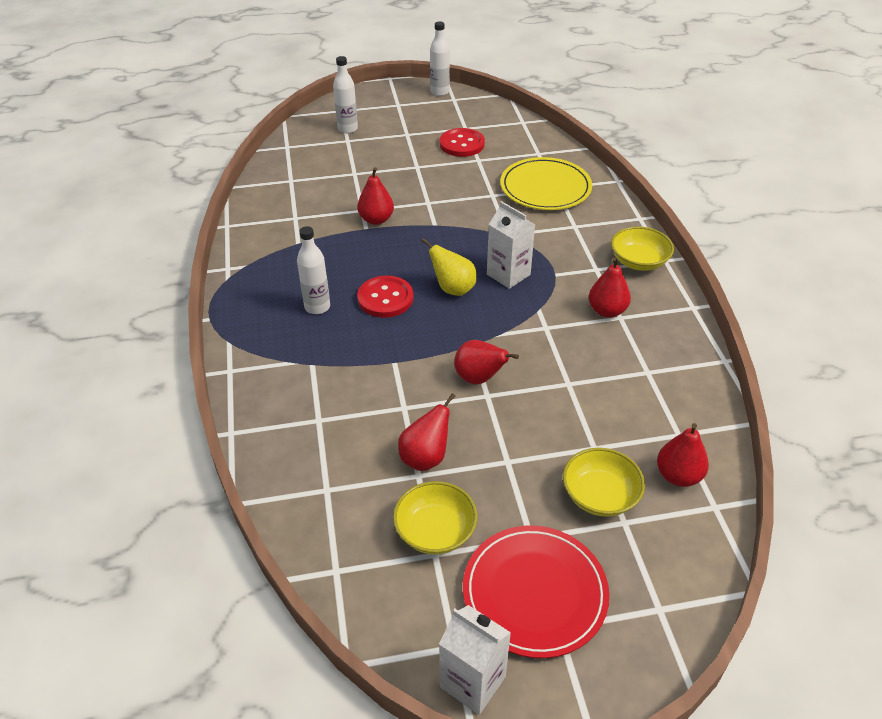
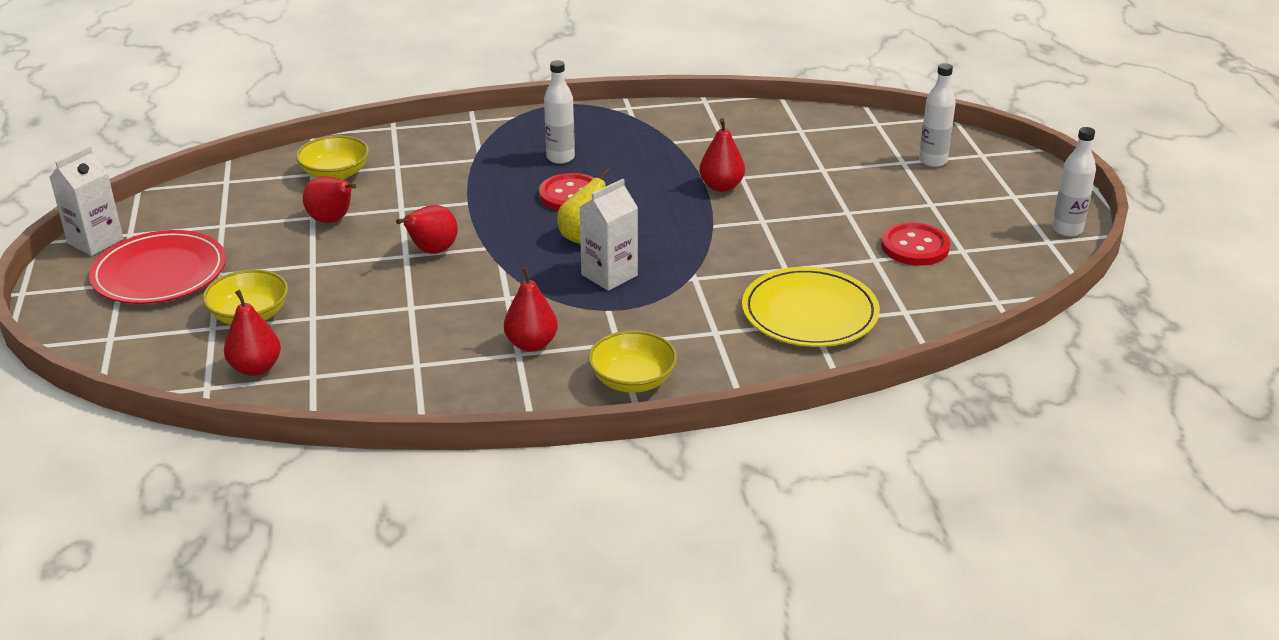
camera: 90 degrees right, 10 degrees down
(435, 531) = (245, 225): yellow bowl -> yellow bowl (335, 174)

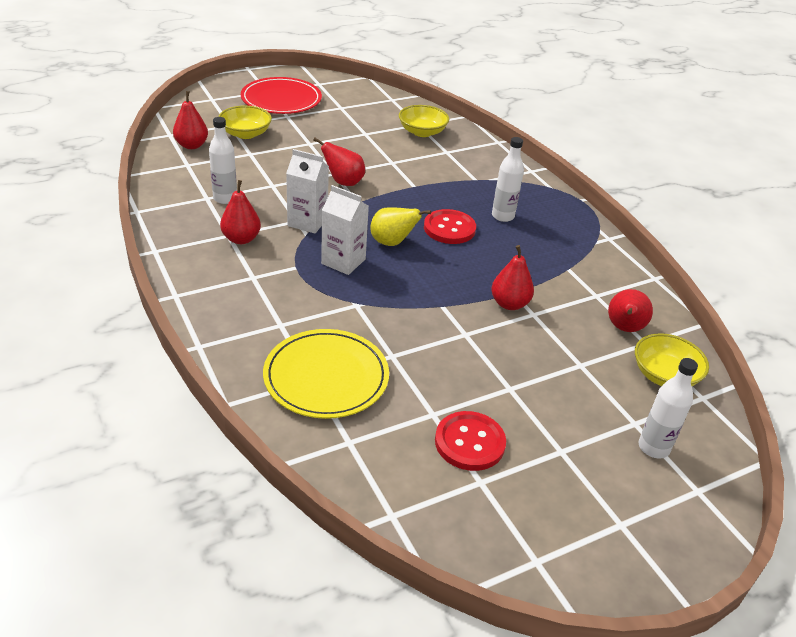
camera: 70 degrees right, 5 degrees up
(95, 241) = (306, 76): white carton -> white carton (307, 222)
(332, 220) = (364, 141): red pear -> red pear (624, 328)
(632, 380) = (205, 290): yellow bowl -> yellow bowl (664, 375)
(1067, 230) = (573, 580): white bottle -> white bottle (225, 198)

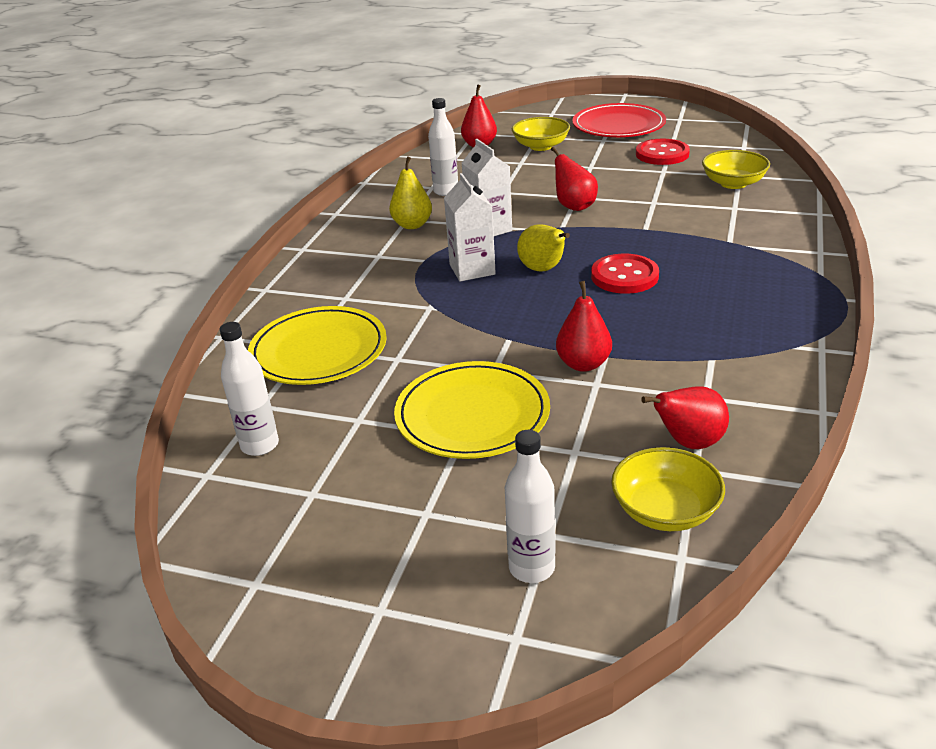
camera: 50 degrees right, 5 degrees down
(241, 239) = (412, 225): red pear -> yellow pear
(469, 442) = (353, 458): red button -> red button (662, 154)
(496, 371) = (472, 415): none -> yellow plate
(503, 216) = (708, 284): white bottle -> white bottle (260, 445)

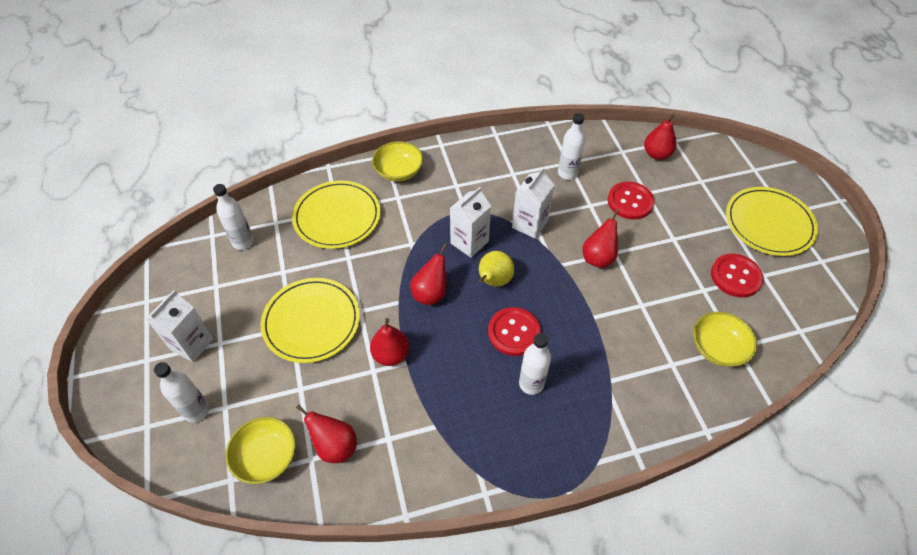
camera: 55 degrees right, 20 degrees up
(399, 546) = (192, 344): none -> white carton
(412, 225) = (507, 181): yellow pear -> none
(519, 313) = (430, 293): none -> red pear
(522, 173) = (630, 202): none -> red button
(541, 146) = (685, 191): yellow bowl -> yellow bowl (398, 171)
(618, 125) = (769, 223): red plate -> yellow plate
(700, 284) = (531, 384): none -> white bottle

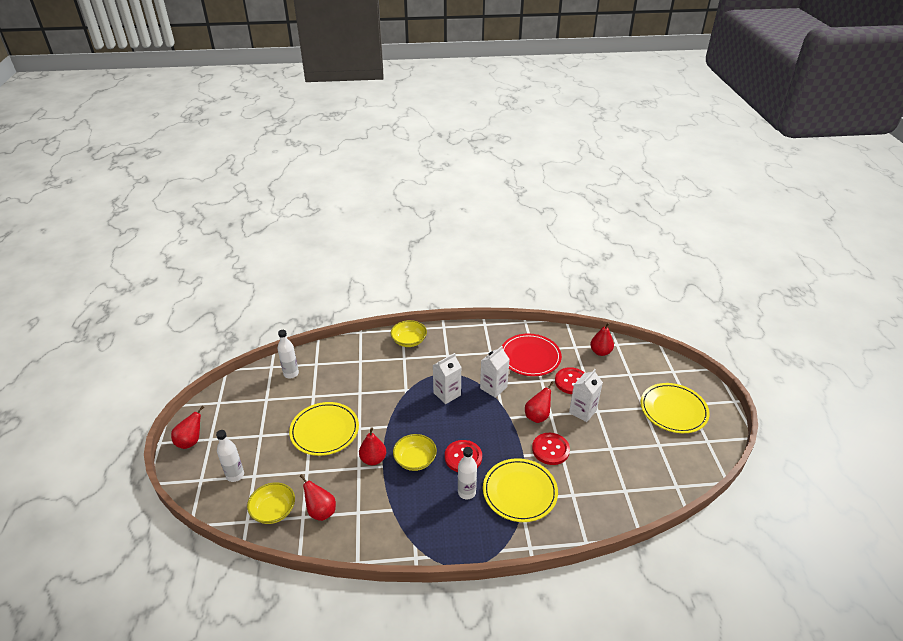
camera: 10 degrees right, 15 degrees down
(192, 344) = (242, 433): white carton -> white carton (582, 411)
(337, 217) = (359, 365): yellow plate -> yellow plate (519, 492)
(430, 293) = (411, 423): red pear -> red pear (191, 441)
(493, 281) = (457, 422): yellow pear -> none
(567, 173) = (530, 357): white bottle -> red plate
(718, 348) = (610, 489): yellow bowl -> yellow bowl (415, 460)
(735, 276) = (637, 443): red button -> red button (550, 449)

